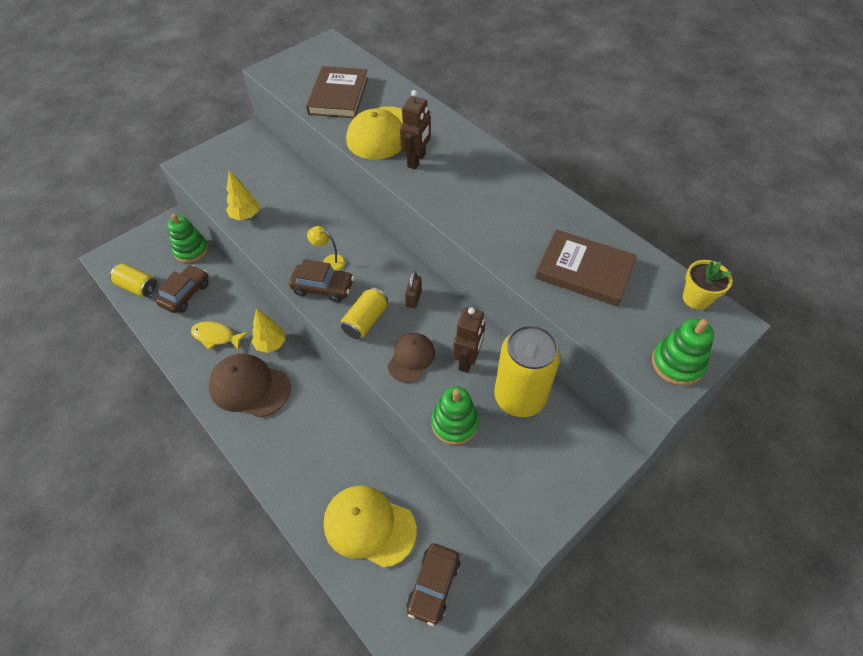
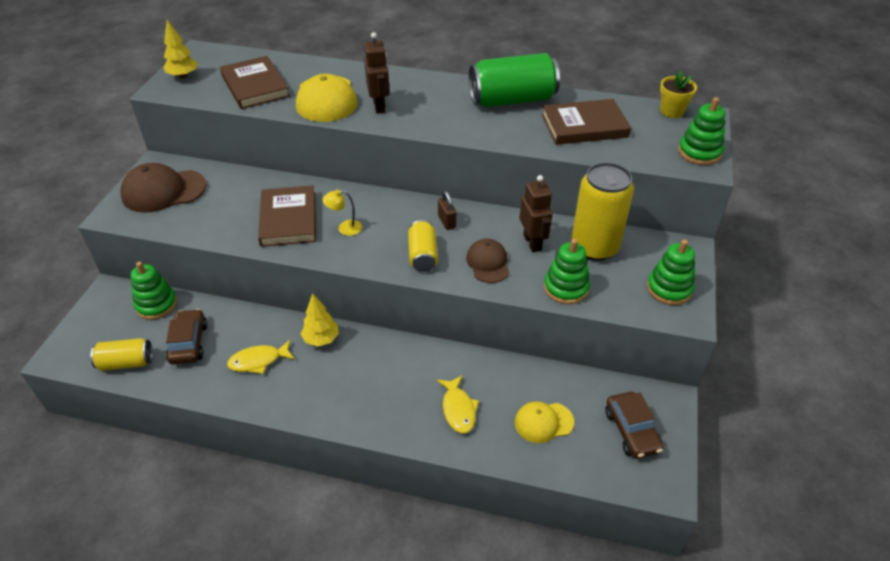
camera: 35 degrees left, 10 degrees down
(245, 216) = (224, 229): yellow tree -> yellow tree (183, 76)
(249, 387) = (334, 382): brown cap -> brown cap (163, 191)
(297, 230) = (288, 219): none -> brown book
(315, 469) = (458, 409): none -> yellow fish
(323, 288) = (359, 250): brown car -> none
(369, 526) = (543, 422): yellow cap -> yellow cap, size x0.61
(541, 208) = (512, 100): none -> green can
(549, 483) = (669, 289): none -> green stacking toy

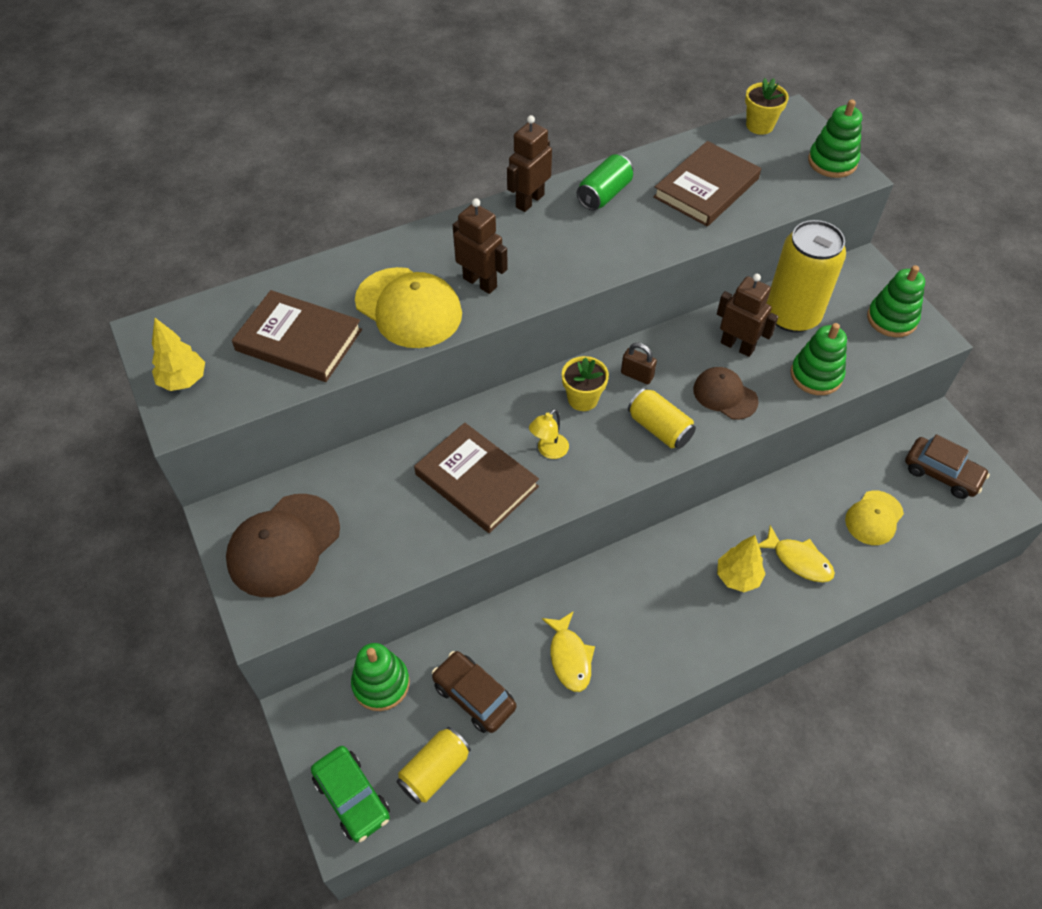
camera: 40 degrees left, 10 degrees up
(78, 345) = (352, 797): none -> green car
(258, 361) = (569, 657): yellow fish -> yellow fish turned 45 degrees counterclockwise
(321, 339) = (602, 587): yellow tree -> yellow tree (737, 577)
(398, 215) = (583, 399): none -> yellow flower pot
(462, 83) = (529, 201): none -> brown robot
(512, 100) = (604, 194): green can -> green can, size x0.56

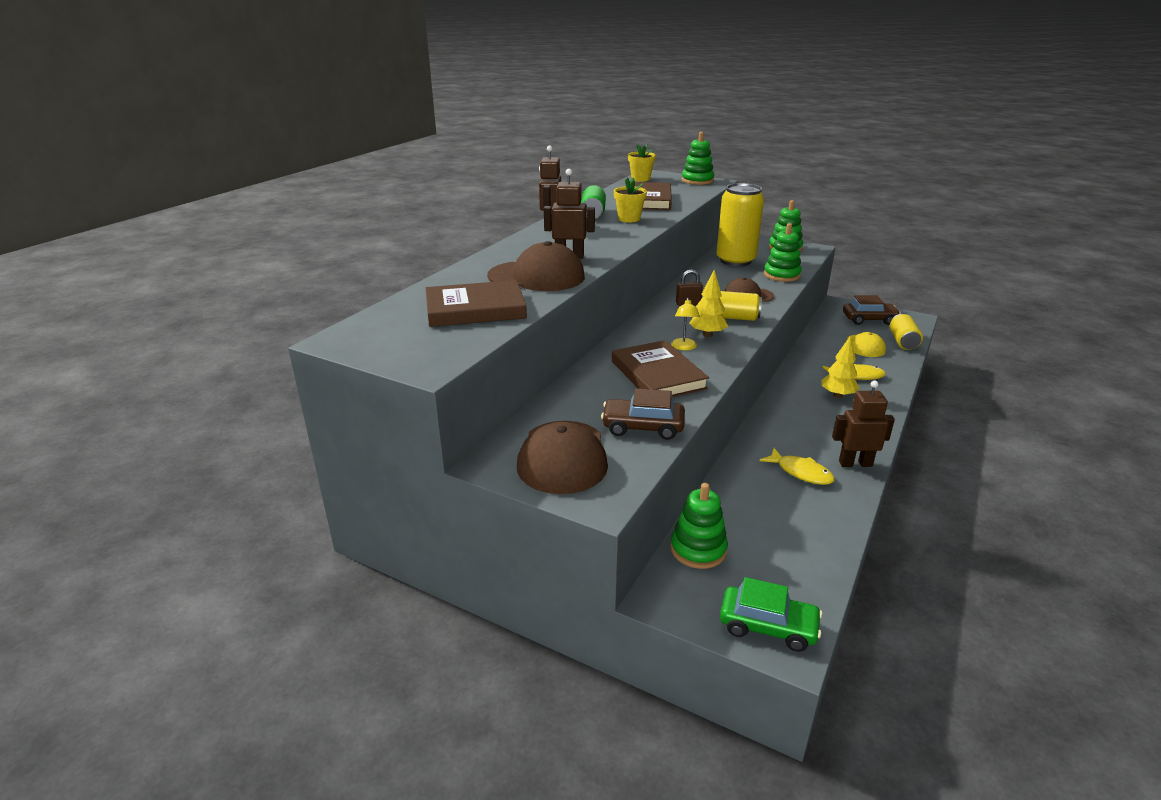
camera: 35 degrees left, 25 degrees down
(183, 381) = (405, 351): yellow tree -> yellow tree (707, 335)
(408, 308) = (537, 276): yellow cap -> brown cap
(435, 770) = (802, 575): yellow can -> yellow can (902, 342)
(474, 696) = (771, 522): brown car -> brown car (642, 427)
(476, 480) = (658, 375): brown book -> brown book turned 60 degrees clockwise
(583, 399) = (671, 322): yellow flower pot -> yellow flower pot (629, 219)
(737, 346) = (725, 278): brown robot -> brown robot (855, 463)

